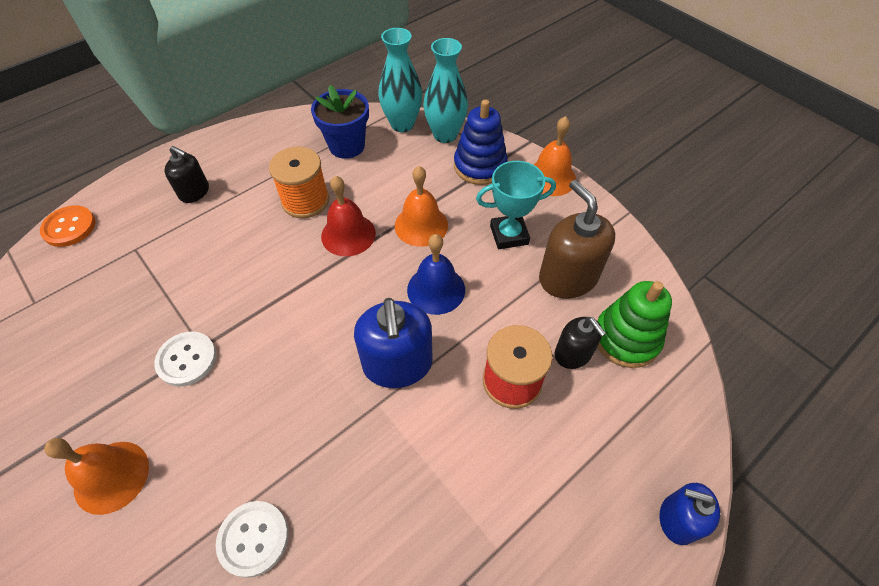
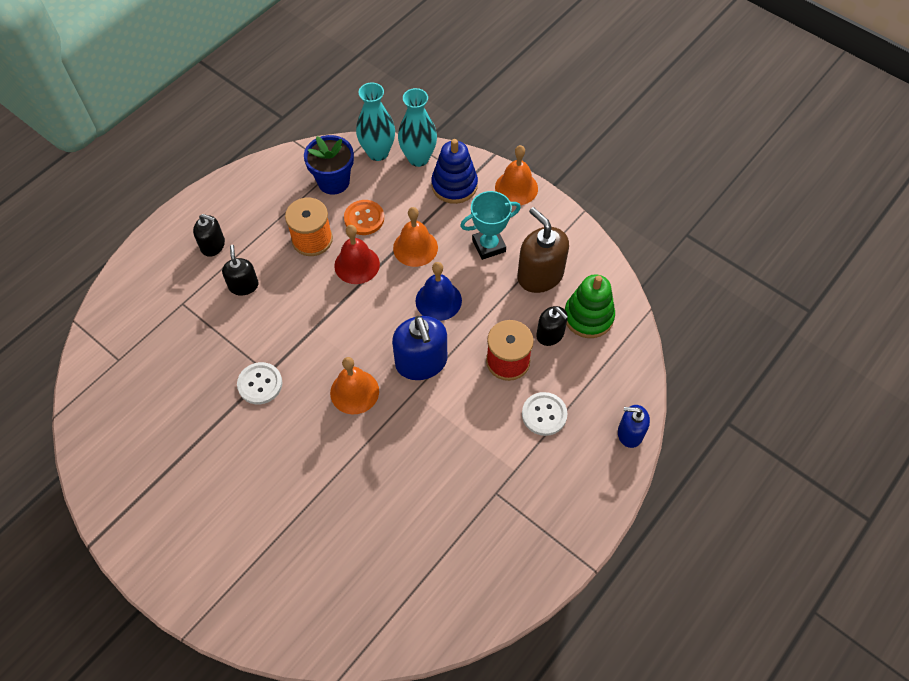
camera: 10 degrees left, 5 degrees up
(69, 227) = (117, 293): orange button -> orange button (364, 218)
(111, 476) = (236, 471): orange bell -> orange bell (354, 392)
(211, 239) = (243, 285): none -> black soap dispenser
(253, 538) = (350, 491): white button -> white button (544, 414)

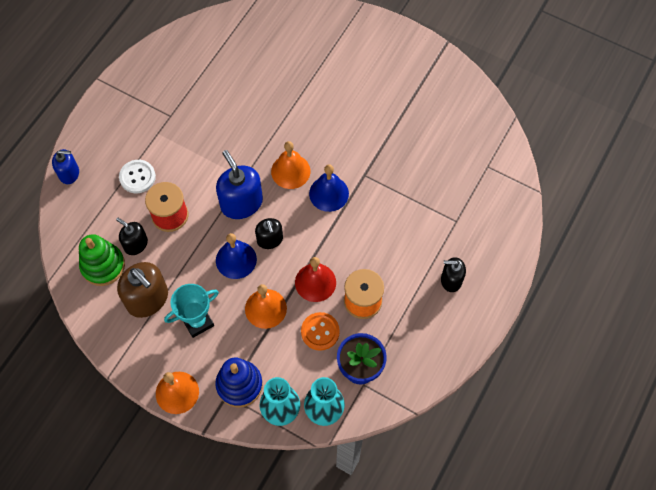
camera: 170 degrees right, 5 degrees up
(243, 285) = (409, 246): black soap dispenser -> black soap dispenser (270, 240)
(260, 384) = (367, 165): white button -> none
(316, 357) = (329, 193): none -> blue bell

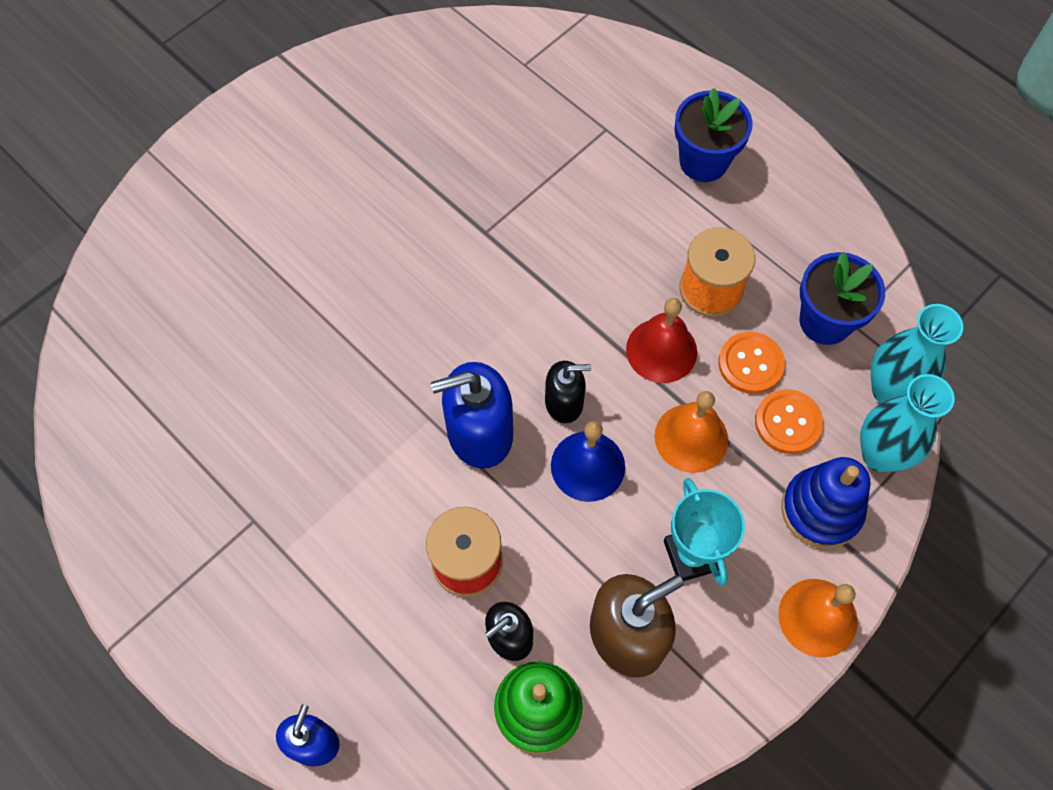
camera: 75 degrees left, 0 degrees up
(137, 177) = (367, 607): white button -> none
(288, 358) = (788, 422): none -> orange button
(290, 171) = (442, 340): orange bell -> none
(329, 193) = (503, 292): blue bell -> none
(451, 280) = (703, 161): black soap dispenser -> blue flower pot

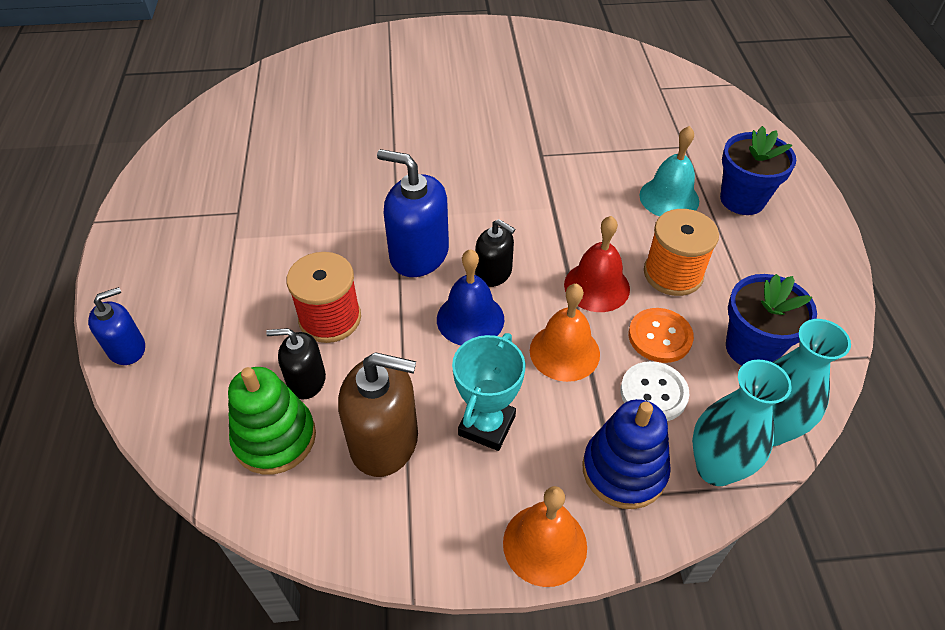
camera: 40 degrees right, 15 degrees down
(642, 204) = (669, 198): none -> turquoise bell
(788, 422) = (653, 393): orange button -> white button

